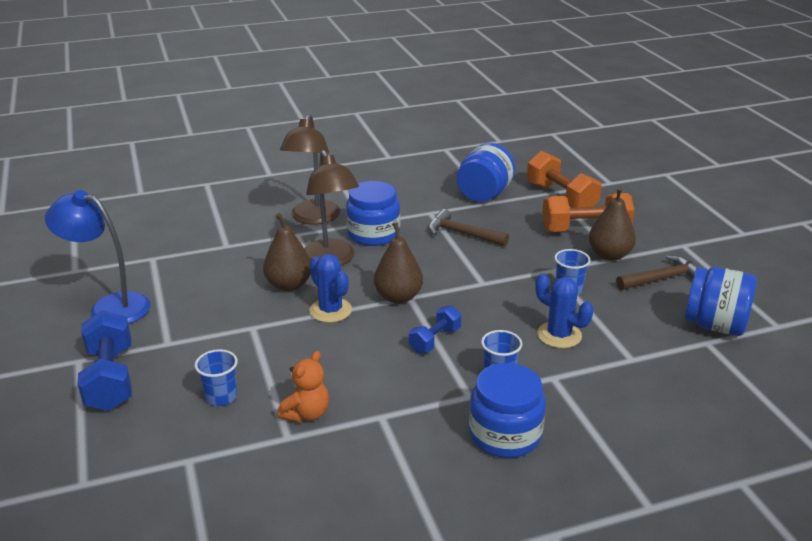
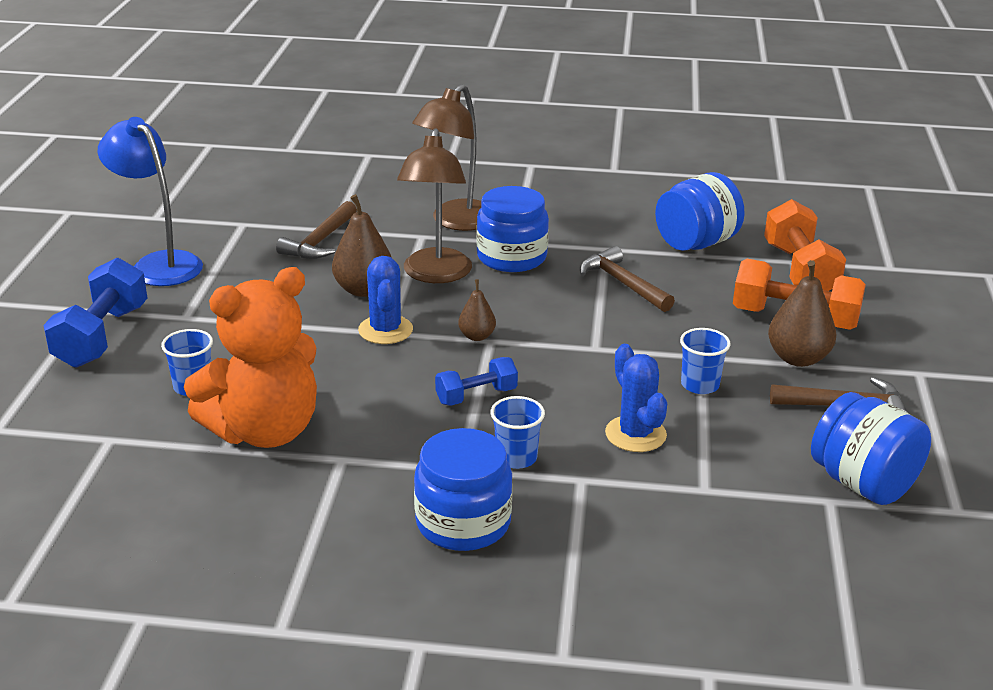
camera: 25 degrees right, 0 degrees up
(225, 257) = (320, 241): none -> brown hammer
(306, 414) = (264, 431): orange teddy bear -> orange teddy bear, size x2.08
(398, 297) = (477, 336): brown pear -> brown pear, size x0.58

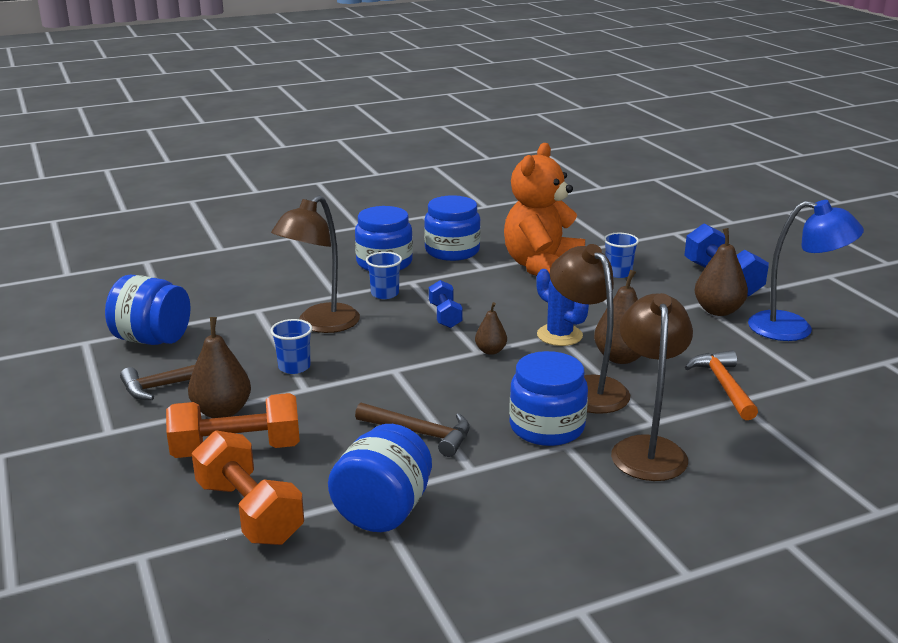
camera: 150 degrees right, 5 degrees down
(185, 303) = (718, 310): none -> brown pear
(320, 241) = (723, 386): brown hammer -> orange hammer
(340, 511) = (452, 251): none -> blue jar
(476, 396) = (445, 316): blue dumbbell -> blue dumbbell turned 45 degrees counterclockwise
(635, 434) = (320, 324): blue cactus -> brown lamp

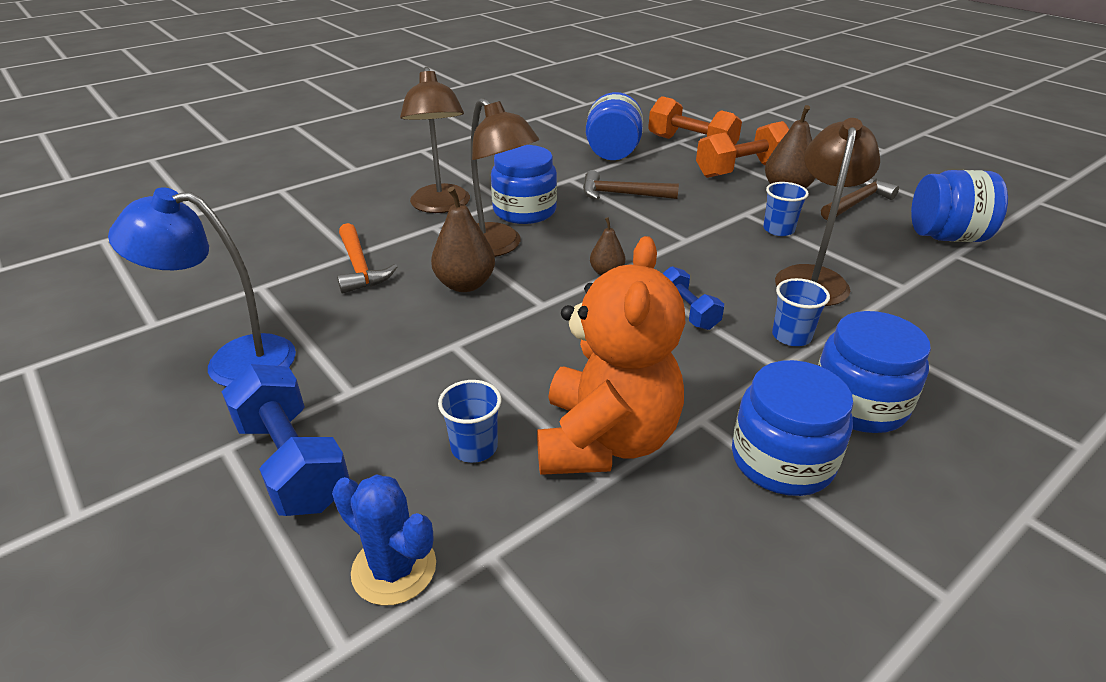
camera: 165 degrees right, 10 degrees up
(559, 335) = (539, 304): blue cactus -> blue cactus (394, 568)
(718, 310) = (327, 380): brown pear -> none

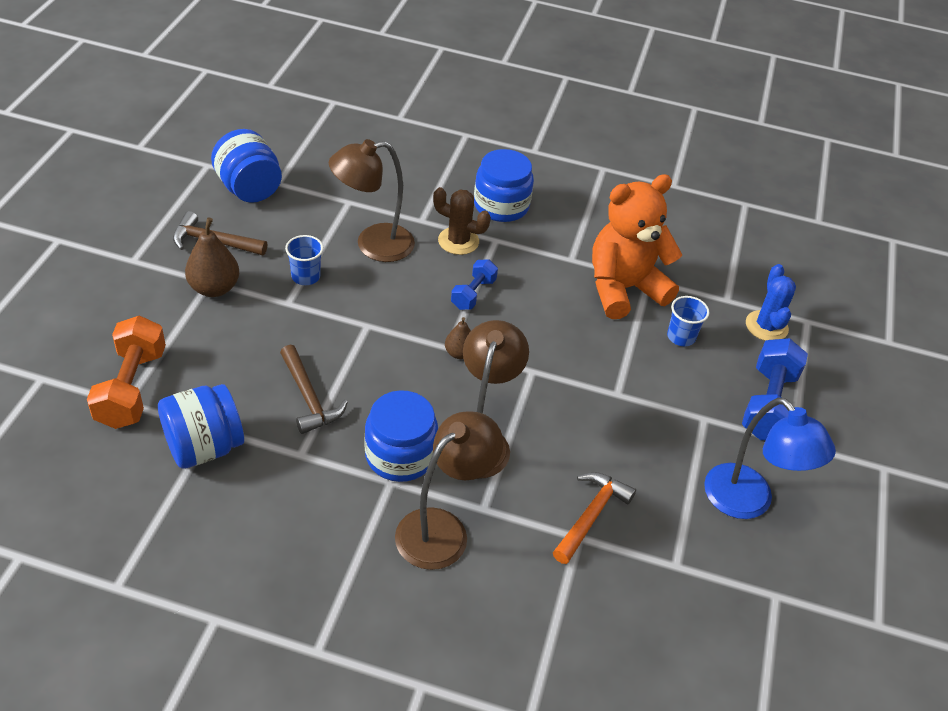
camera: 130 degrees left, 10 degrees up
(465, 284) = (549, 429): brown pear -> none
(741, 170) = (184, 329): orange dumbbell -> none
(782, 460) = (572, 224): blue jar -> none
(791, 336) = (458, 241): blue cup -> brown cactus

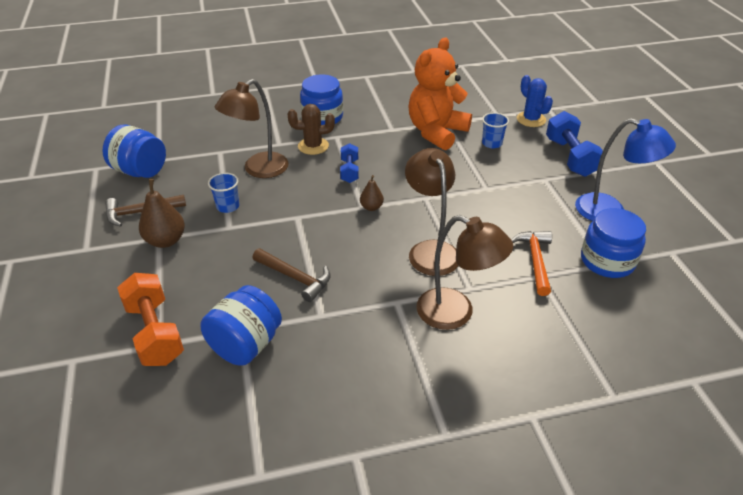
camera: 25 degrees left, 5 degrees down
(400, 455) = (388, 283): blue jar -> blue jar (607, 261)
(443, 529) = (456, 313): brown lamp -> brown lamp turned 105 degrees clockwise

